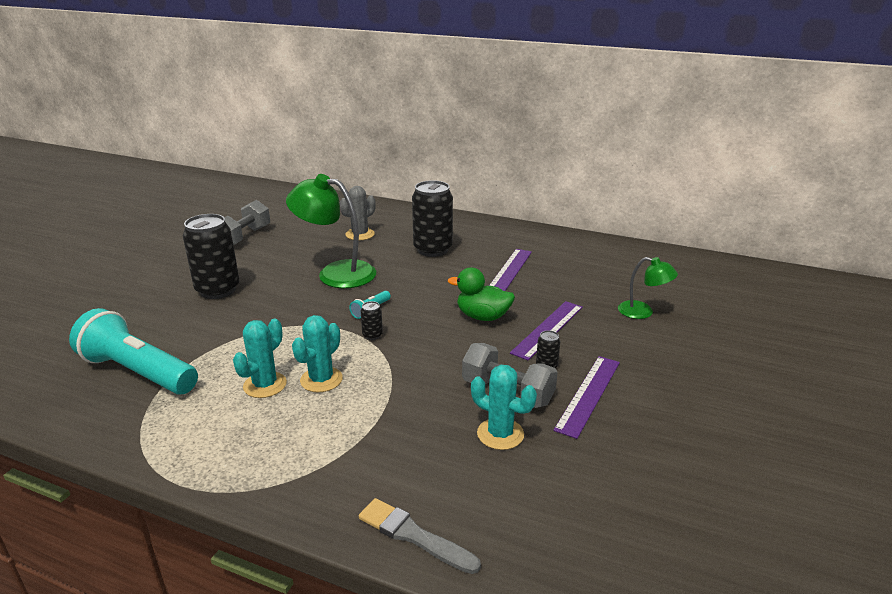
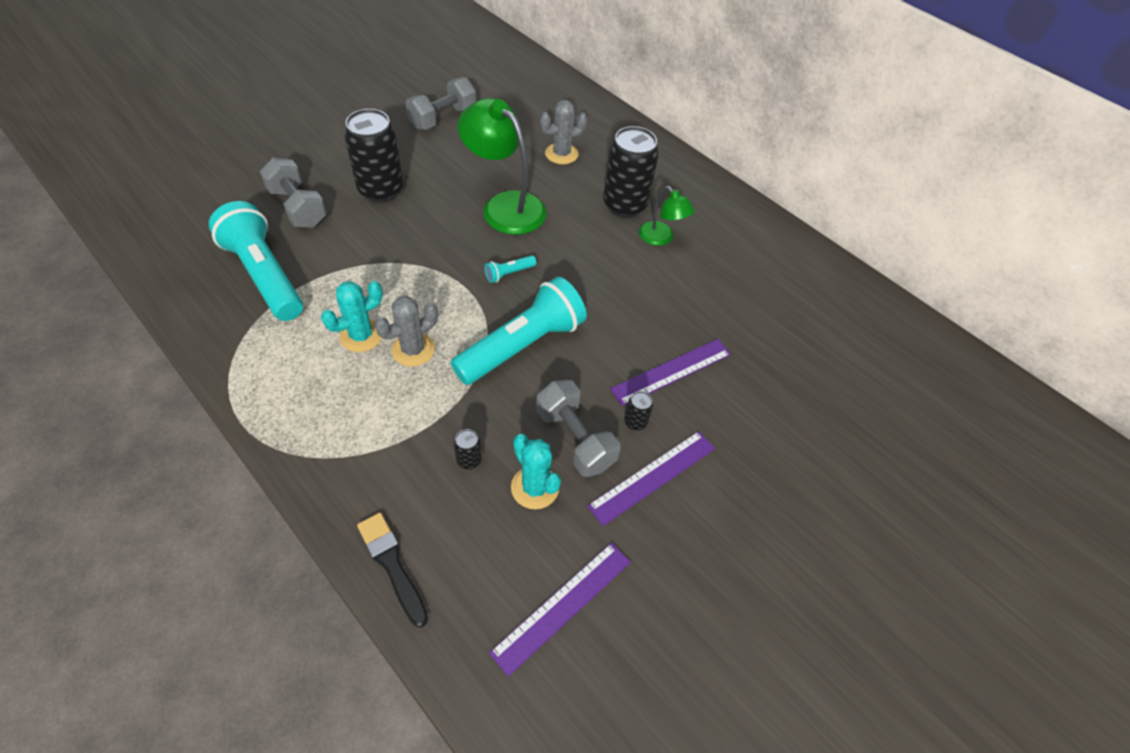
camera: 20 degrees right, 25 degrees up
(143, 320) = (298, 207): none -> grey dumbbell
(321, 380) = (413, 349): turquoise cactus -> grey cactus
(372, 335) = (491, 310): black can -> black can (469, 460)
(414, 535) = (392, 565): grey brush -> black brush
(416, 349) = (522, 345): none -> turquoise flashlight
(483, 317) = (615, 327): green duck -> none
(509, 271) = (687, 270): purple ruler -> purple ruler (563, 606)
(643, 312) = (794, 388): green lamp -> green lamp (661, 238)

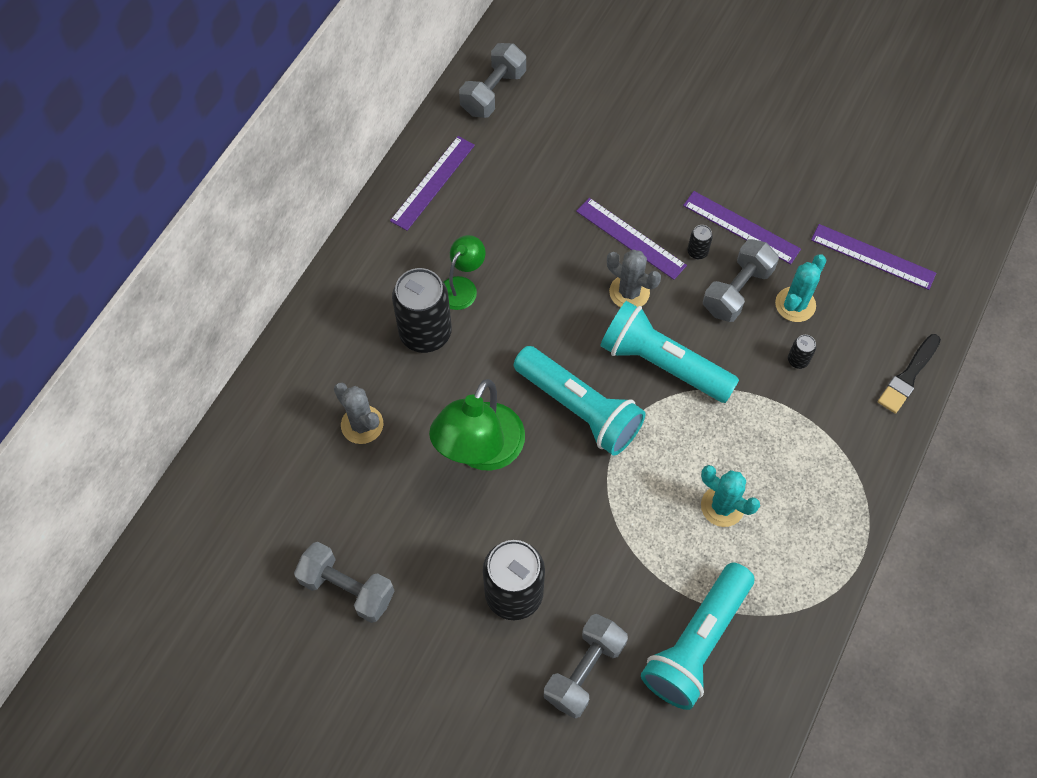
camera: 105 degrees left, 10 degrees up
(413, 349) = (714, 453): grey cactus -> grey cactus (629, 292)
(509, 273) = (579, 408): turquoise flashlight -> turquoise flashlight, size x2.48
(777, 250) = (433, 183): none -> purple ruler
(880, 322) = (493, 92): none -> grey dumbbell

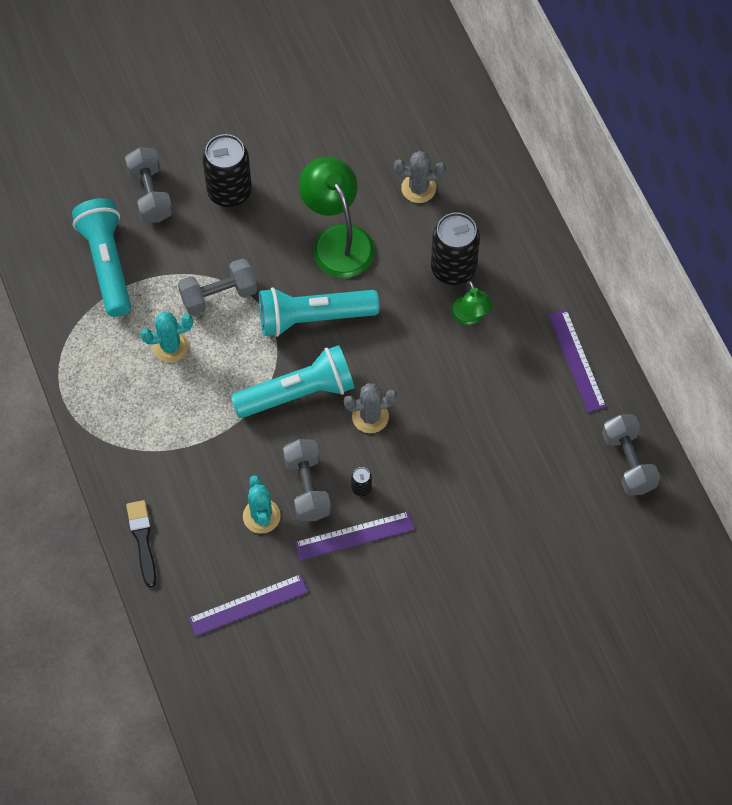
camera: 130 degrees right, 0 degrees up
(347, 588) = (316, 111): grey dumbbell -> grey dumbbell (218, 295)
(630, 238) = (412, 453): purple ruler -> none
(798, 360) = (220, 479): black can -> none

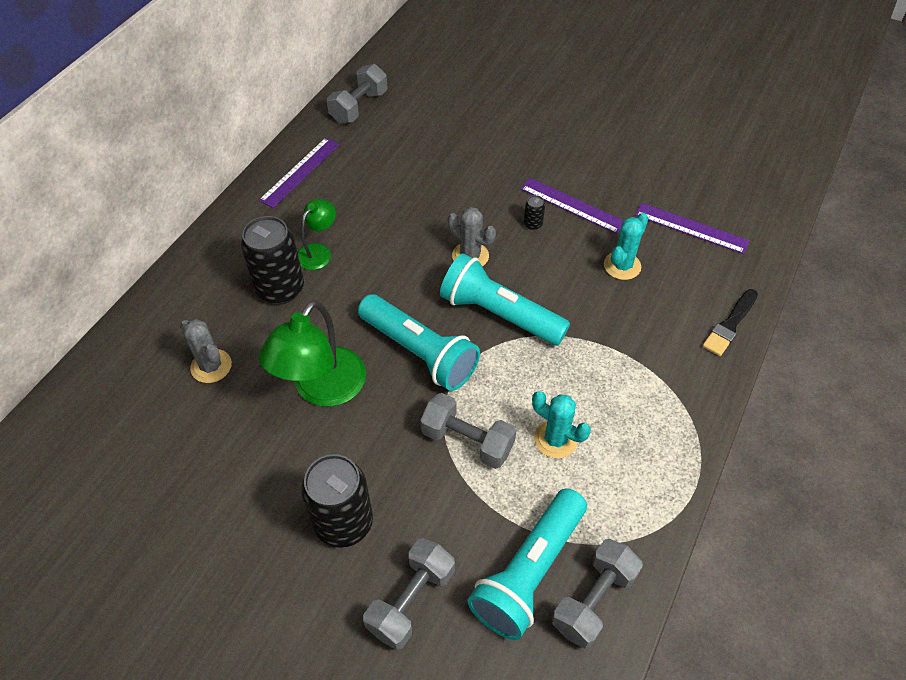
camera: 130 degrees left, 10 degrees down
(307, 487) = (568, 255): grey dumbbell -> grey dumbbell (593, 600)

